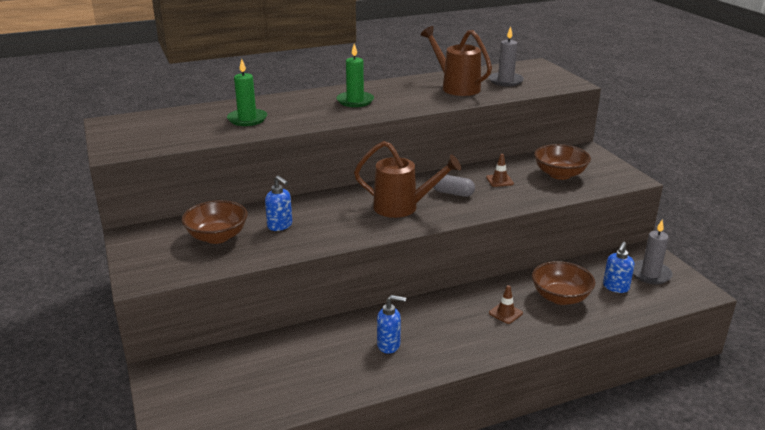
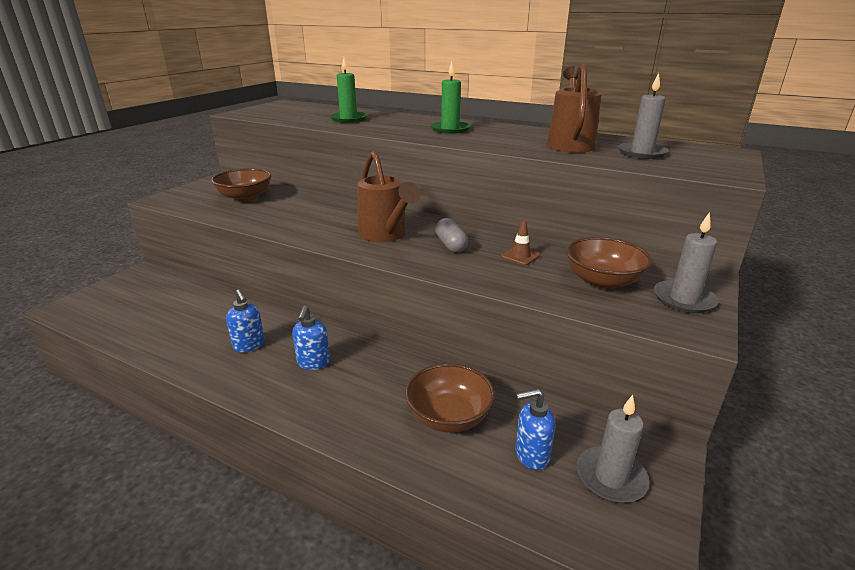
camera: 50 degrees right, 0 degrees up
(280, 225) = (287, 208): blue soap dispenser -> blue soap dispenser (313, 363)
(505, 313) = (371, 389): brown traffic cone -> none
(602, 166) = (684, 299): none -> grey candle

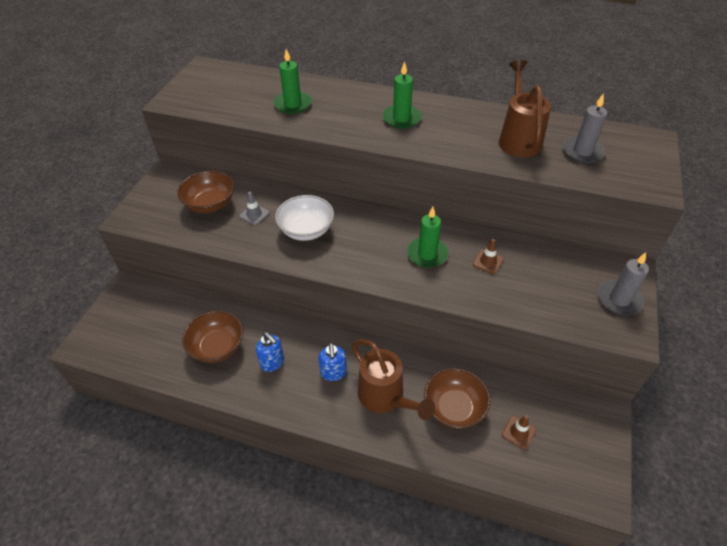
camera: 10 degrees left, 20 degrees up
(283, 206) = (254, 214): none -> grey traffic cone
(328, 219) = (306, 230): none -> white bowl
(385, 235) = (367, 247): brown watering can -> brown watering can (385, 397)
(451, 245) = (427, 254): grey capsule -> green candle
(531, 455) = (518, 432): blue soap dispenser -> brown traffic cone
(602, 281) = (558, 286): brown bowl -> brown bowl (217, 347)
(611, 477) = (573, 441): grey candle -> none

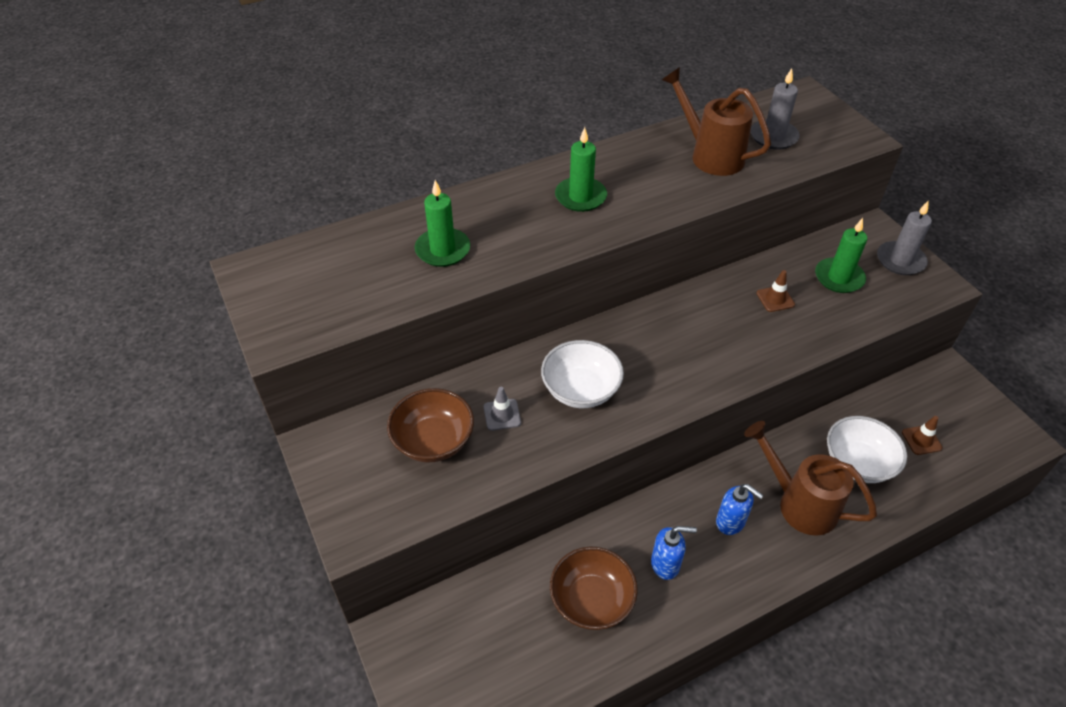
camera: 45 degrees left, 0 degrees up
(385, 397) = (800, 503): brown watering can -> brown watering can turned 150 degrees counterclockwise
(427, 254) = (720, 329): green candle -> green candle (839, 278)
(454, 408) = (858, 463): brown bowl -> white bowl

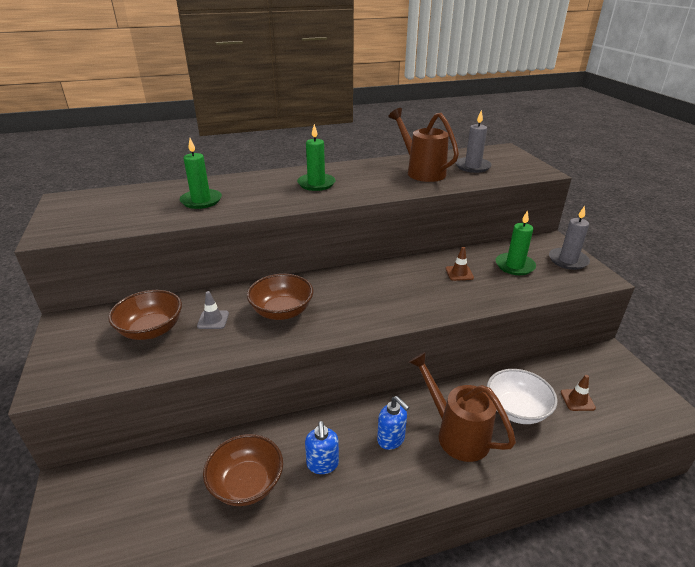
camera: 10 degrees right, 15 degrees down
(580, 390) = (282, 311): white bowl -> brown bowl
(665, 564) = (322, 464): blue soap dispenser -> blue soap dispenser turned 75 degrees clockwise

